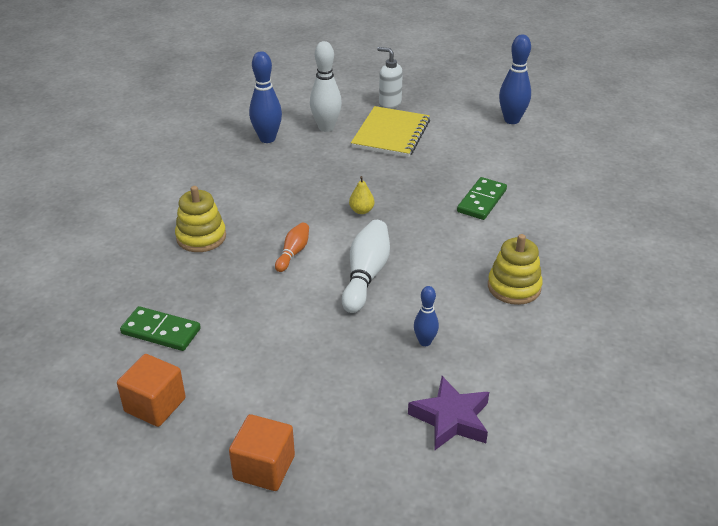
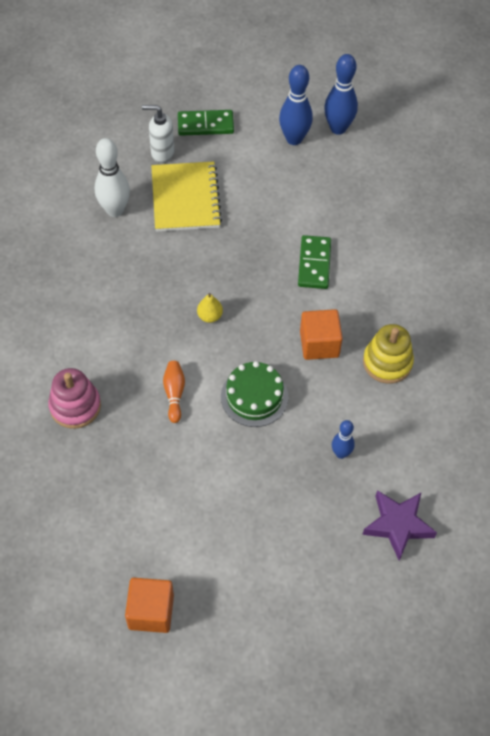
camera: 25 degrees left, 20 degrees up
(161, 331) = (107, 532): green domino -> green domino (205, 125)
(201, 237) = (75, 406): yellow stacking toy -> pink stacking toy
(264, 467) = (276, 633): orange cube -> orange cube (319, 344)
(267, 139) = (63, 247): blue bowling pin -> blue bowling pin (338, 128)
(366, 275) = (254, 396): white bowling pin -> green cake

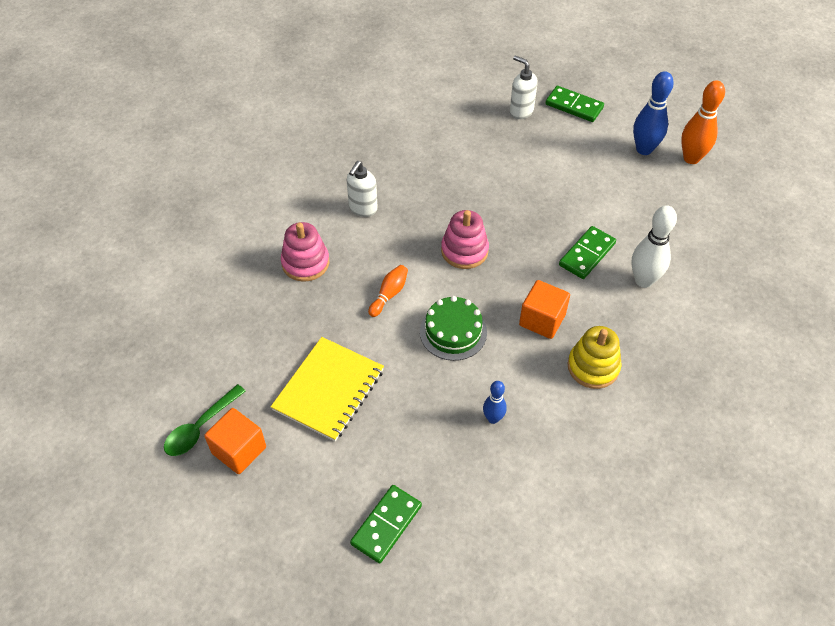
camera: 35 degrees right, 5 degrees down
(88, 324) = (363, 209): none -> white soap dispenser
(100, 613) = (200, 427): none -> green spoon
(115, 210) = (449, 136): white bowling pin -> white bowling pin (643, 280)
(185, 198) = (514, 153): yellow notebook -> yellow notebook (328, 390)
(210, 316) = (464, 251): yellow pear -> pink stacking toy
(322, 595) = (386, 525): none -> green domino
(338, 128) = (691, 158): blue bowling pin -> orange bowling pin
(398, 525) = (498, 508): purple star -> none

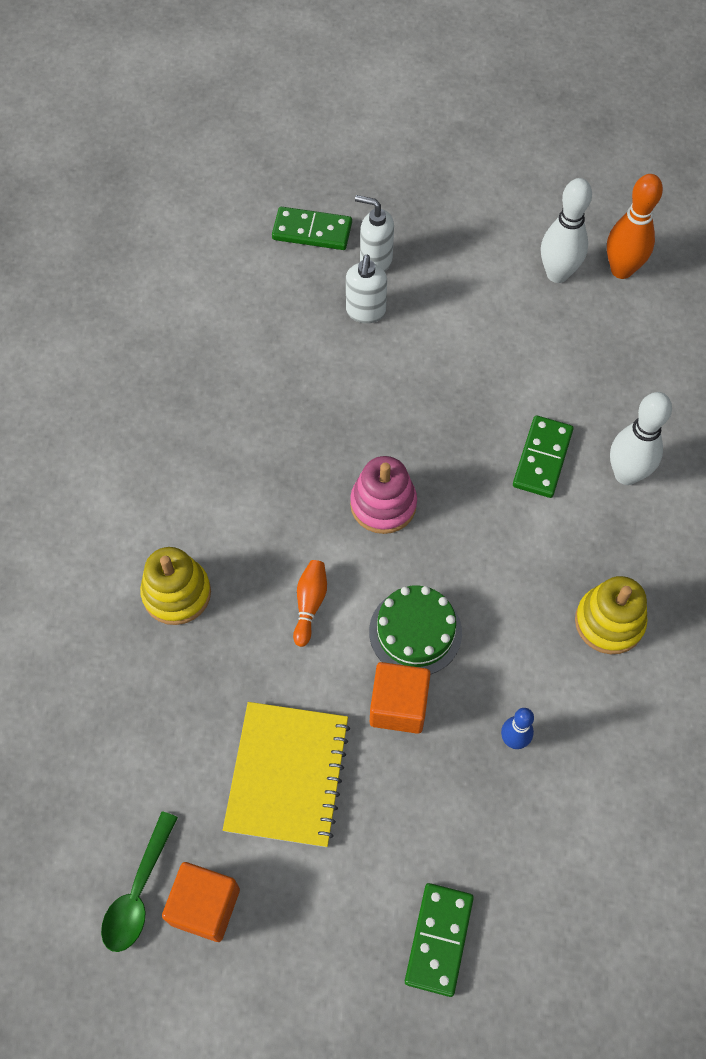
camera: 20 degrees left, 10 degrees up
(305, 263) = (176, 593): pink stacking toy -> yellow stacking toy
(363, 209) = (221, 483): white soap dispenser -> white soap dispenser (365, 312)
(542, 320) = (521, 575): orange cube -> orange cube (398, 706)
(574, 106) = (442, 232): green domino -> green domino (312, 231)
(644, 149) = (557, 274): blue bowling pin -> white bowling pin

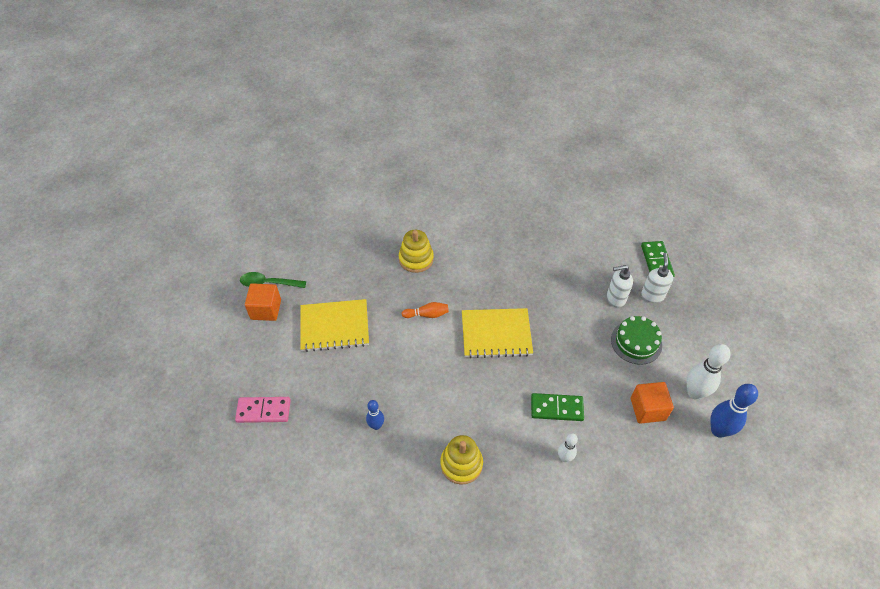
camera: 75 degrees right, 10 degrees down
(383, 504) = (496, 334): pink stacking toy -> yellow notebook
(398, 706) = (382, 366): orange cube -> orange cube (647, 409)
(415, 632) = (426, 365): green cake -> green cake (636, 342)
(438, 939) = (263, 411): green domino -> pink domino
(621, 270) = (718, 430): orange bowling pin -> blue bowling pin
(626, 474) = (564, 458): white bowling pin -> white bowling pin, size x0.57

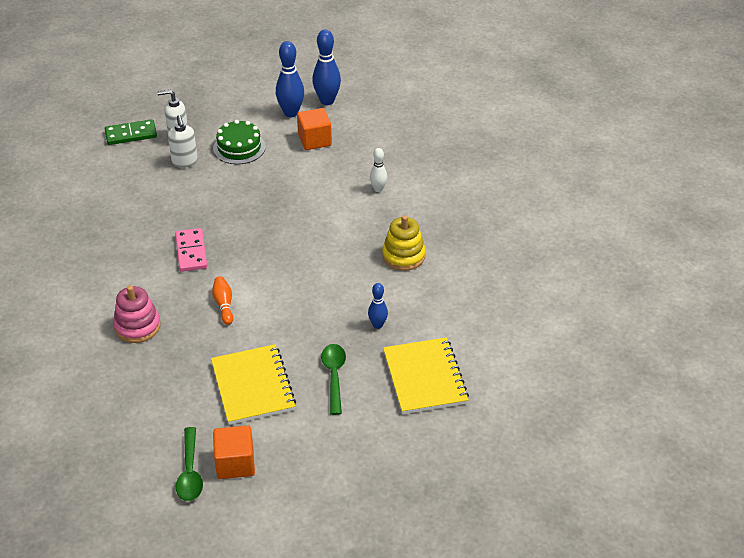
camera: 100 degrees left, 10 degrees down
(263, 411) = (382, 427): pink domino -> pink domino (191, 252)
(328, 383) = (334, 376): none -> green spoon
(416, 259) = (137, 326): yellow stacking toy -> pink stacking toy
(496, 334) = (244, 245): yellow notebook -> yellow notebook (424, 377)
(556, 408) = (326, 196): green domino -> none
(694, 393) = (291, 113): white bowling pin -> blue bowling pin

